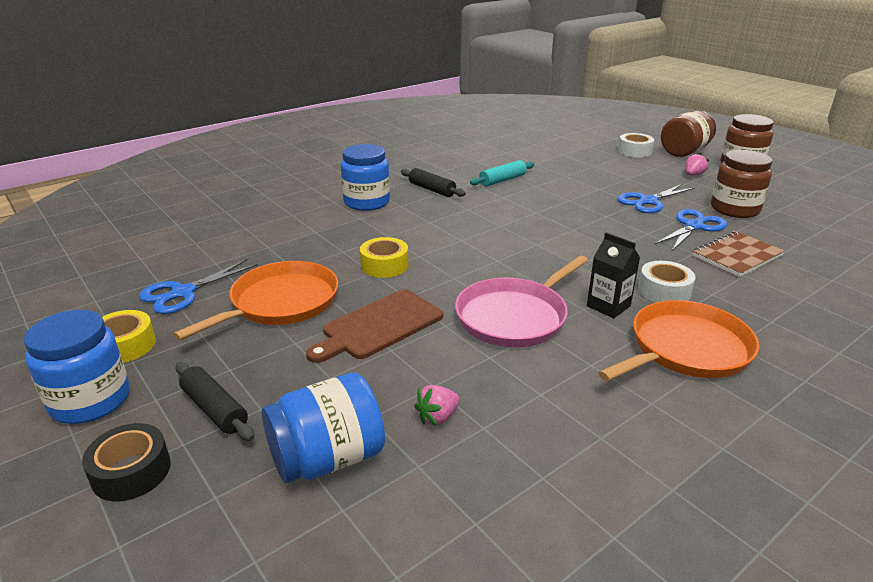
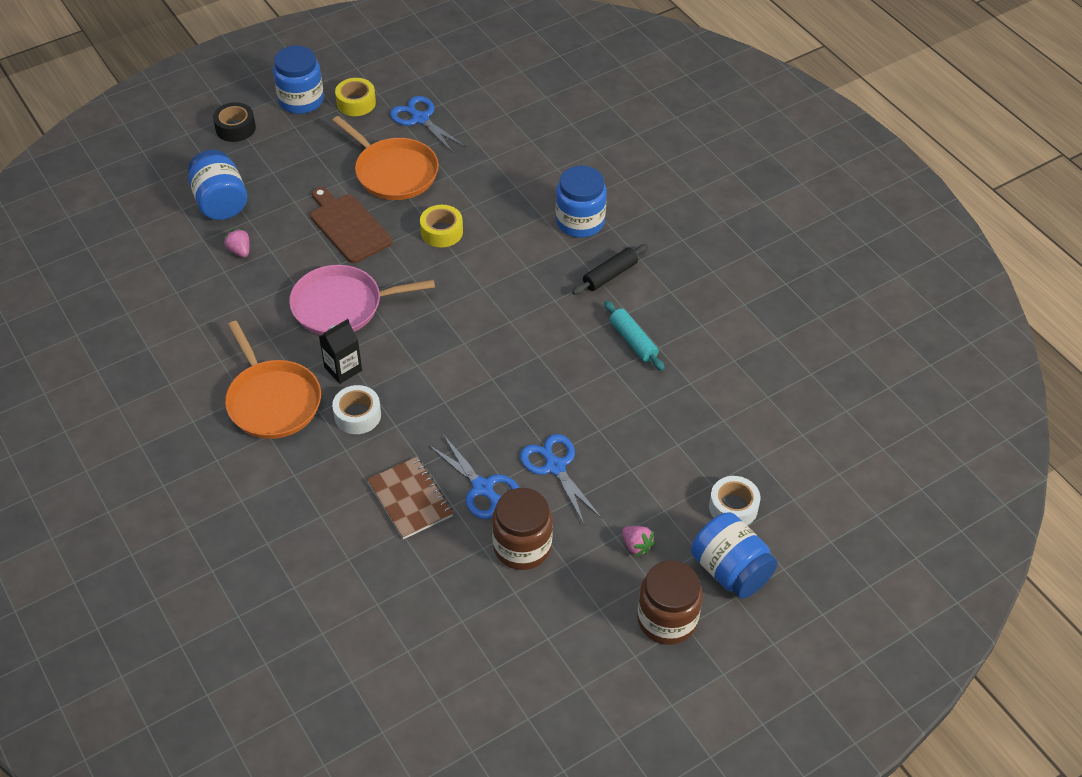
camera: 95 degrees right, 20 degrees up
(215, 409) = (277, 152): black rolling pin -> none
(515, 316) = (342, 306): pink pan -> pink pan turned 60 degrees counterclockwise
(684, 152) = (730, 571): brown jar -> blue jar

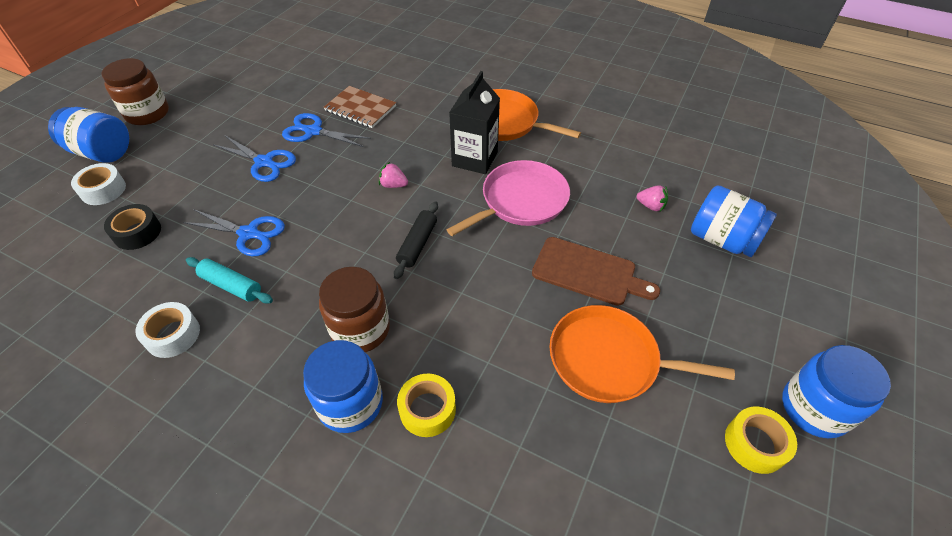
camera: 150 degrees right, 0 degrees up
(235, 128) = (821, 327): black tape -> black tape (137, 232)
(343, 369) = (475, 159): black carton -> black carton, size x1.52
(357, 415) = (436, 137): white tape -> white tape (173, 335)
(420, 119) = (657, 464): blue scissors -> blue scissors (249, 233)
(441, 232) = (495, 311): yellow tape -> yellow tape (427, 409)
(522, 546) = (266, 113): brown jar -> brown jar (360, 329)
(610, 275) = (283, 347): black rolling pin -> black rolling pin (417, 244)
(636, 546) = (181, 141): pink strawberry -> pink strawberry (393, 185)

